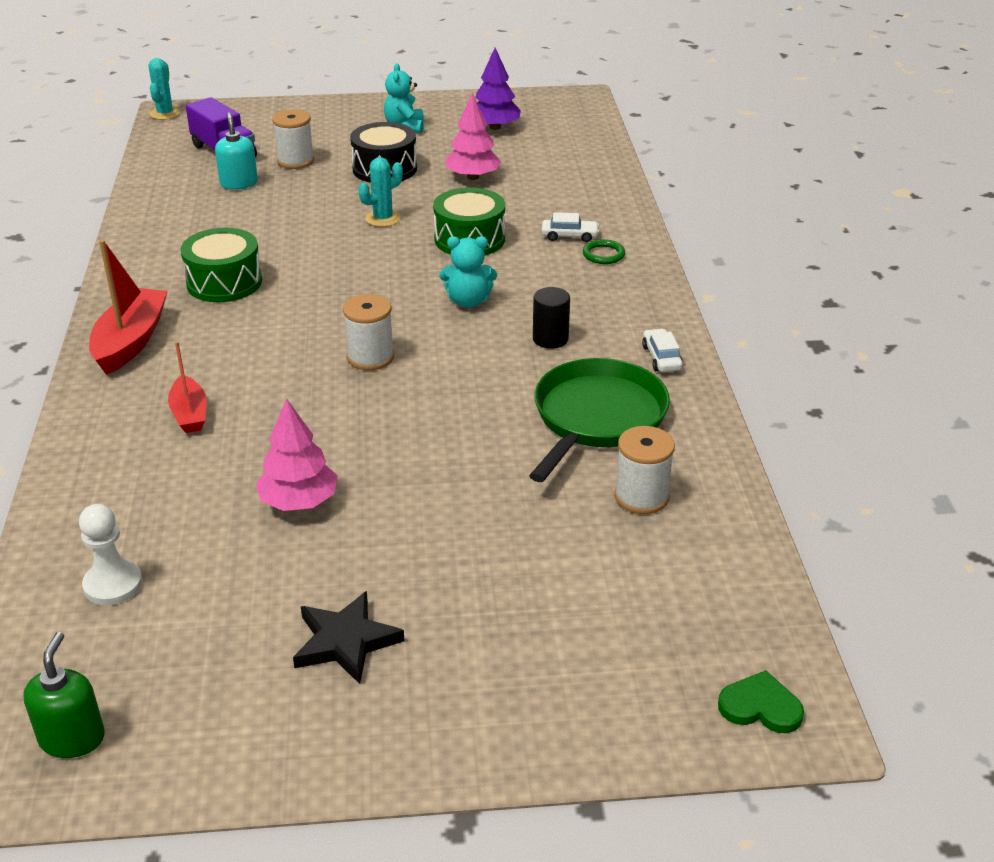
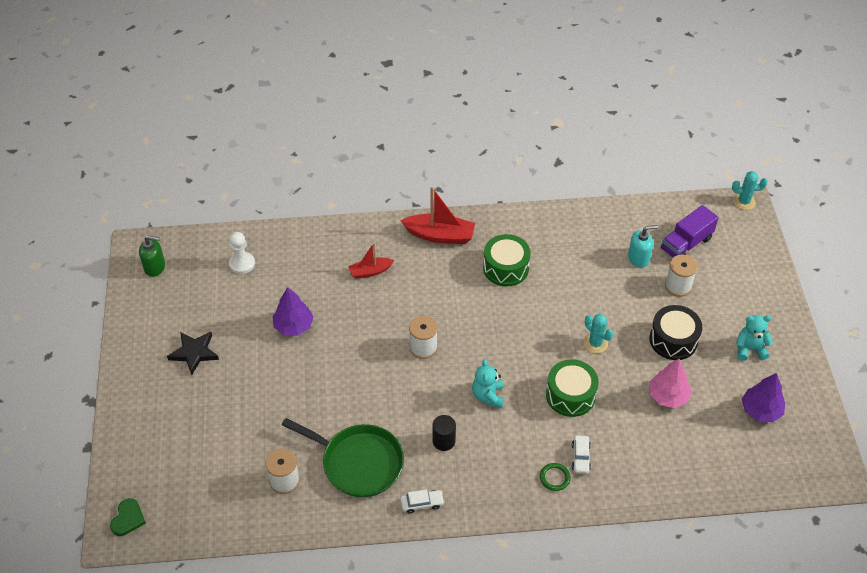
camera: 90 degrees right, 15 degrees up
(299, 502) = (294, 326): pink tree -> purple tree

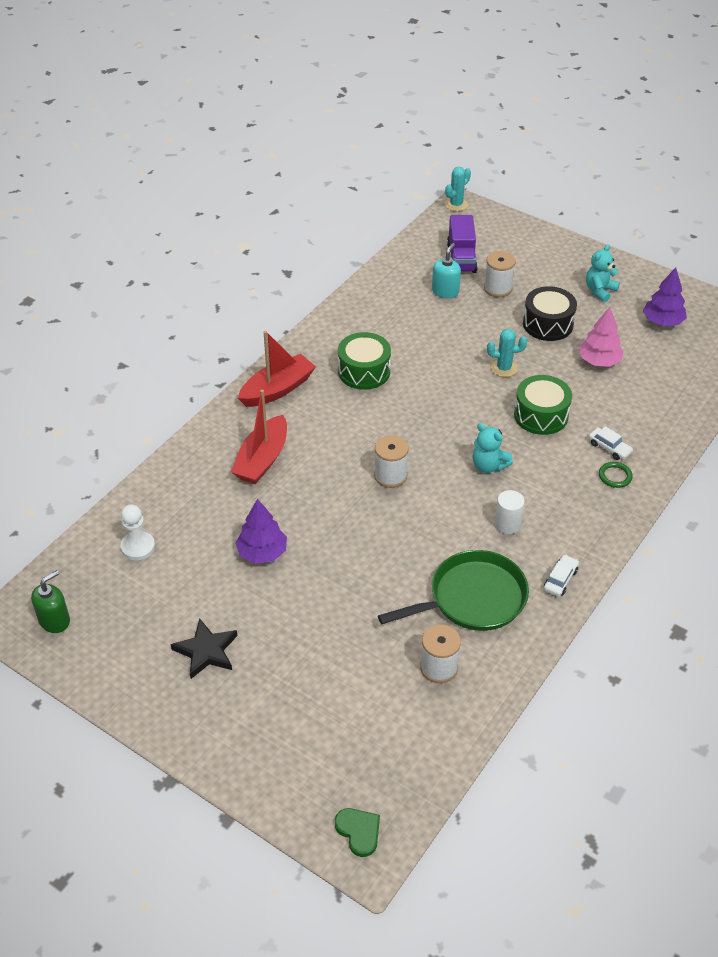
camera: 50 degrees left, 5 degrees down
(370, 271) = (262, 459): red boat -> red boat, size x1.65
(444, 441) = (507, 524): black cylinder -> white cylinder

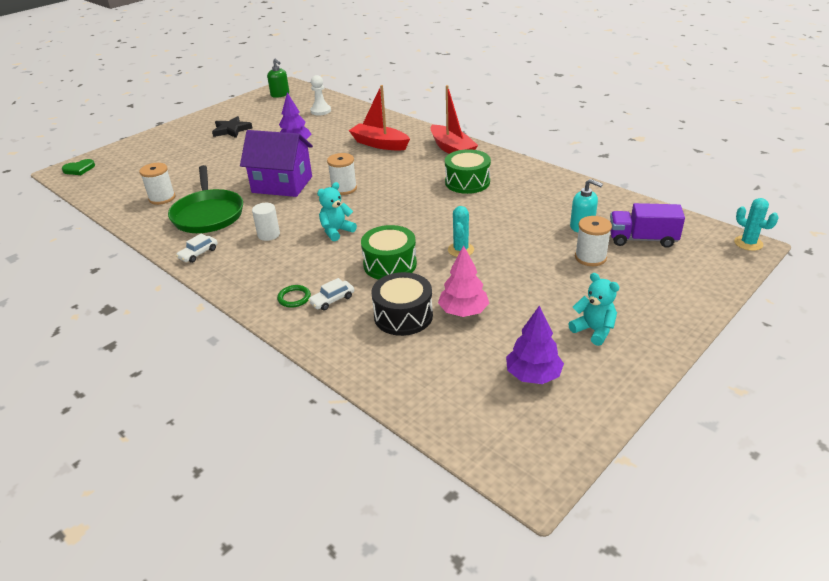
camera: 100 degrees right, 10 degrees down
(386, 540) = (282, 184): none -> purple house
(548, 324) = (529, 284): black drum -> black drum (403, 316)
(560, 580) = (198, 253): white car -> white car turned 90 degrees clockwise

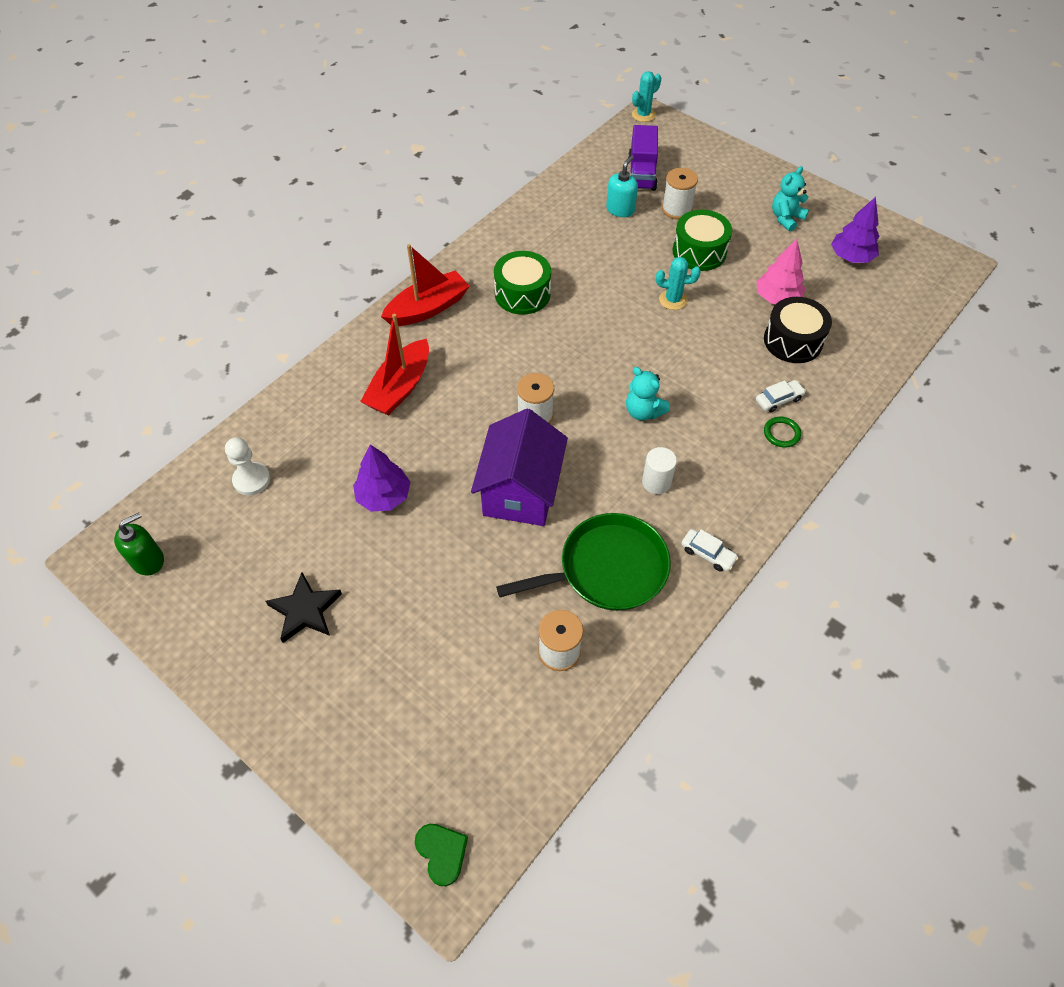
camera: 95 degrees left, 20 degrees up
(332, 300) = (778, 399): white car -> white car turned 75 degrees counterclockwise
(390, 264) = (707, 356): green drum -> green drum (699, 251)

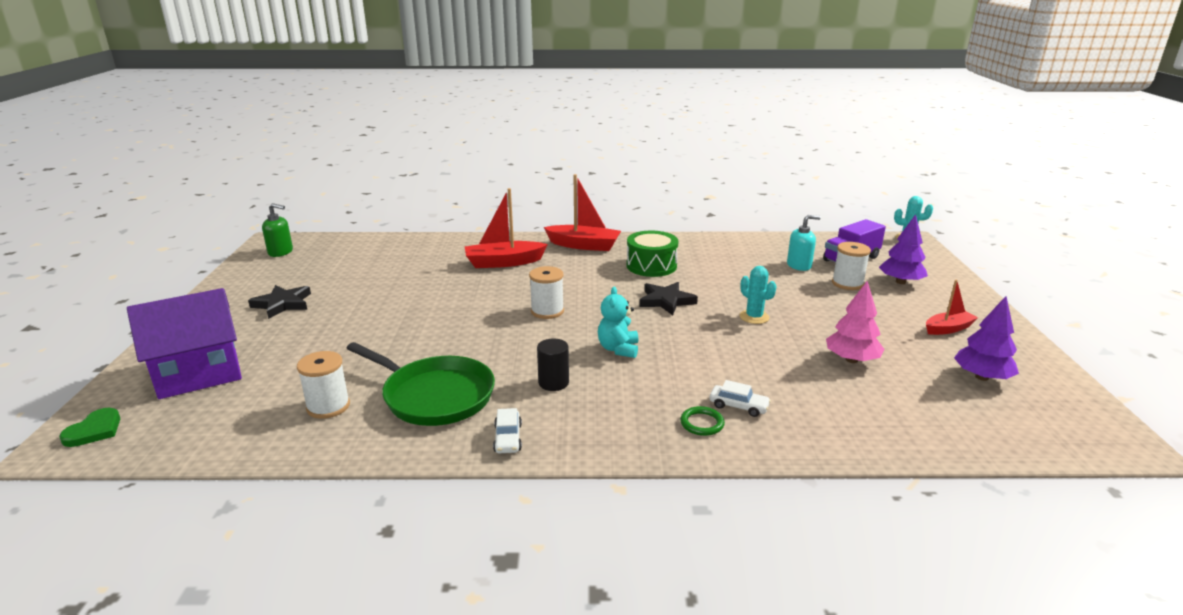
camera: 50 degrees right, 30 degrees down
(252, 480) = (371, 253): white pawn -> none
(384, 496) = (405, 291): purple tree -> purple tree (900, 282)
(520, 491) = (469, 332): purple house -> purple house (199, 374)
(596, 330) = (666, 301): none -> black star
(656, 482) = (553, 383): white cylinder -> black cylinder
(699, 251) = (825, 308): green drum -> none
(786, 218) = (948, 329): turquoise teddy bear -> red boat
(793, 341) = (819, 386): black drum -> none

